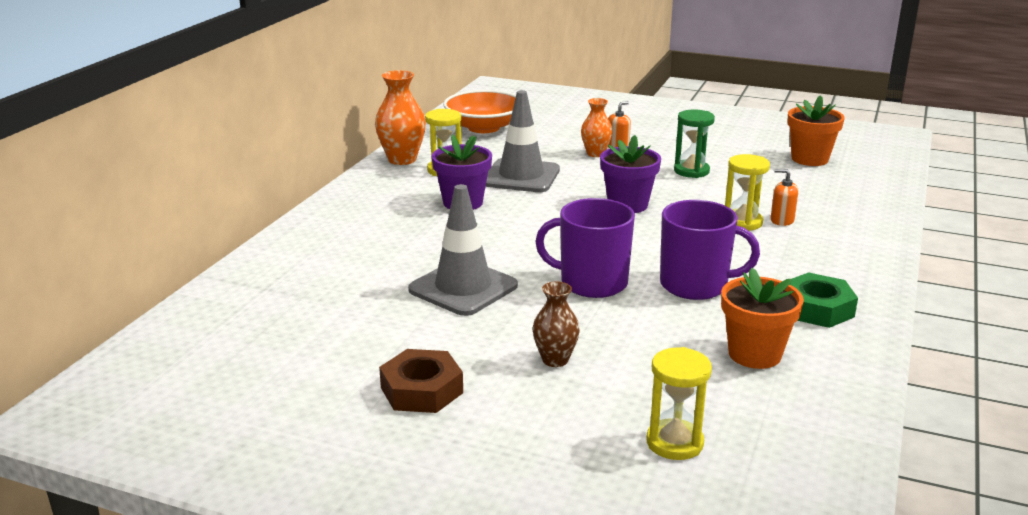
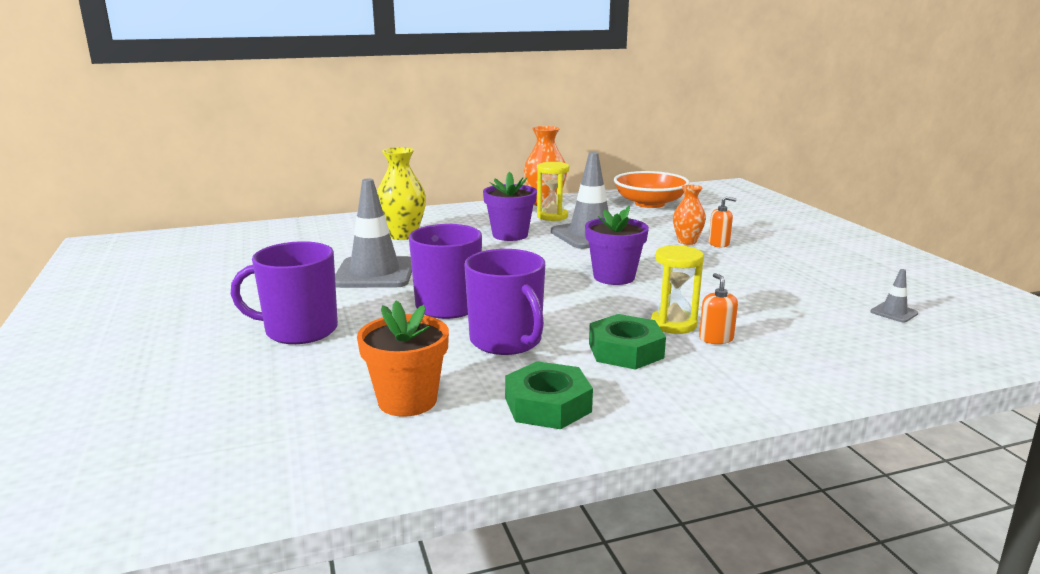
camera: 50 degrees right, 5 degrees down
(376, 244) = (403, 235): none -> yellow vase
(421, 390) = (208, 306): brown nut -> none
(555, 360) = (299, 330): brown vase -> purple mug
(674, 443) = (205, 410): yellow hourglass -> none
(691, 171) = (736, 278): green hourglass -> none
(765, 253) = (625, 351): none -> green nut
(809, 159) = (894, 312): orange flower pot -> grey traffic cone

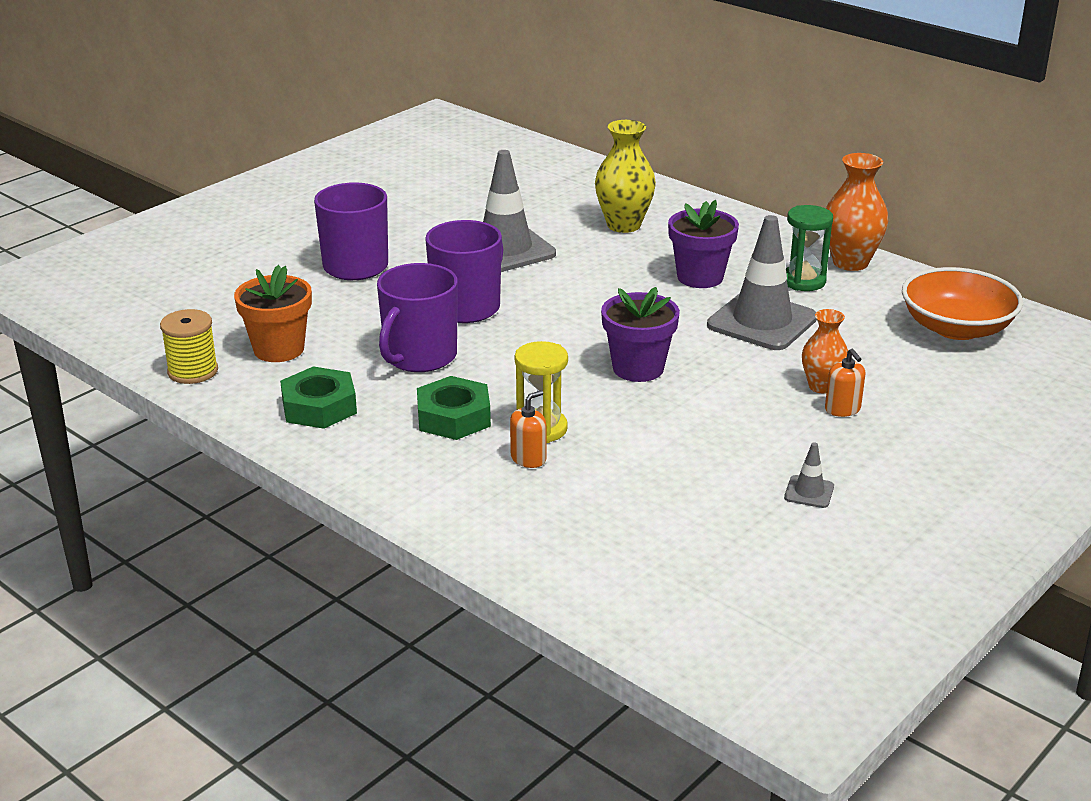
camera: 60 degrees right, 10 degrees up
(388, 462) = (193, 371): none -> yellow spool
(552, 216) = (803, 281): yellow hourglass -> green hourglass
(894, 312) = (724, 562): grey traffic cone -> grey traffic cone (809, 492)

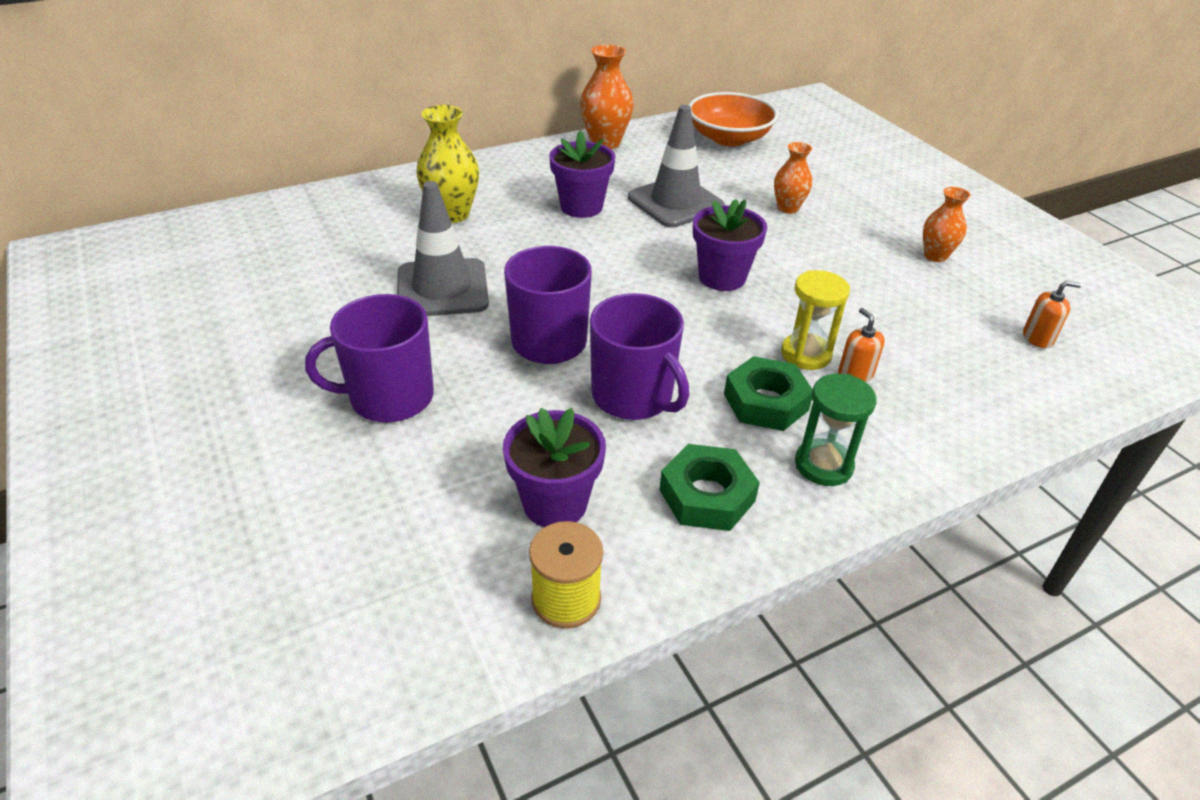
camera: 70 degrees left, 10 degrees up
(279, 349) = (555, 503): orange flower pot -> purple flower pot
(803, 281) = (621, 168): green hourglass -> green hourglass (823, 465)
(809, 492) = (935, 256): grey traffic cone -> orange vase
(842, 409) = (824, 210): orange soap dispenser -> orange soap dispenser (1037, 338)

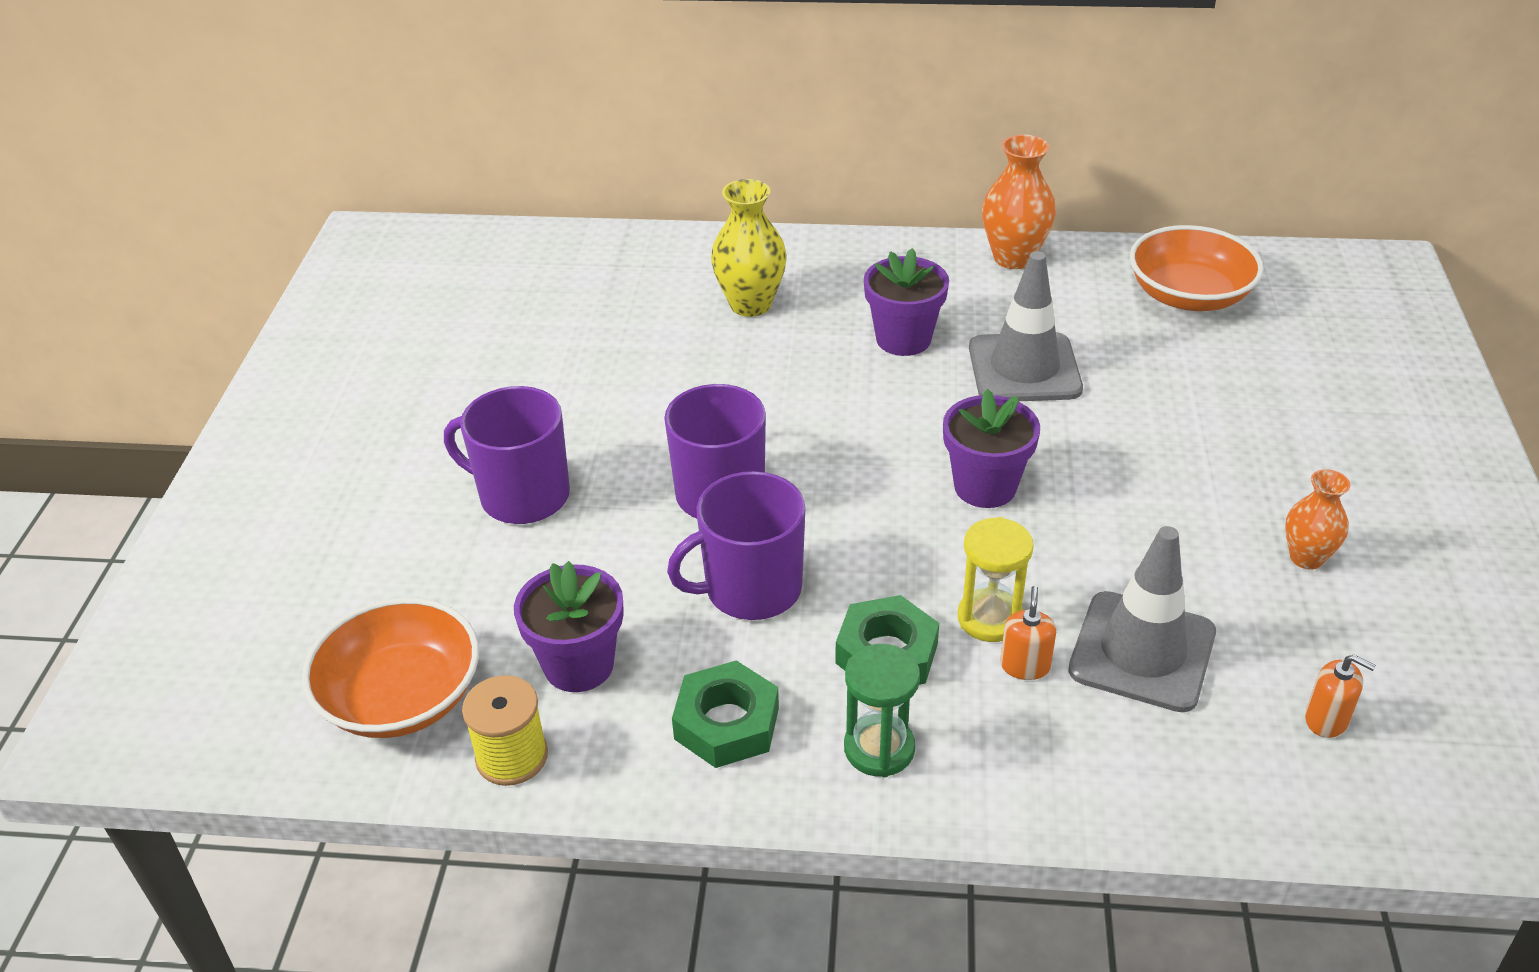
camera: 35 degrees right, 0 degrees up
(423, 597) = (402, 697): none -> orange bowl
(442, 288) = (666, 393): grey traffic cone -> grey traffic cone (1142, 651)
(633, 396) = (751, 589): purple mug -> purple mug turned 75 degrees clockwise
(788, 208) = (1166, 422): orange vase -> none

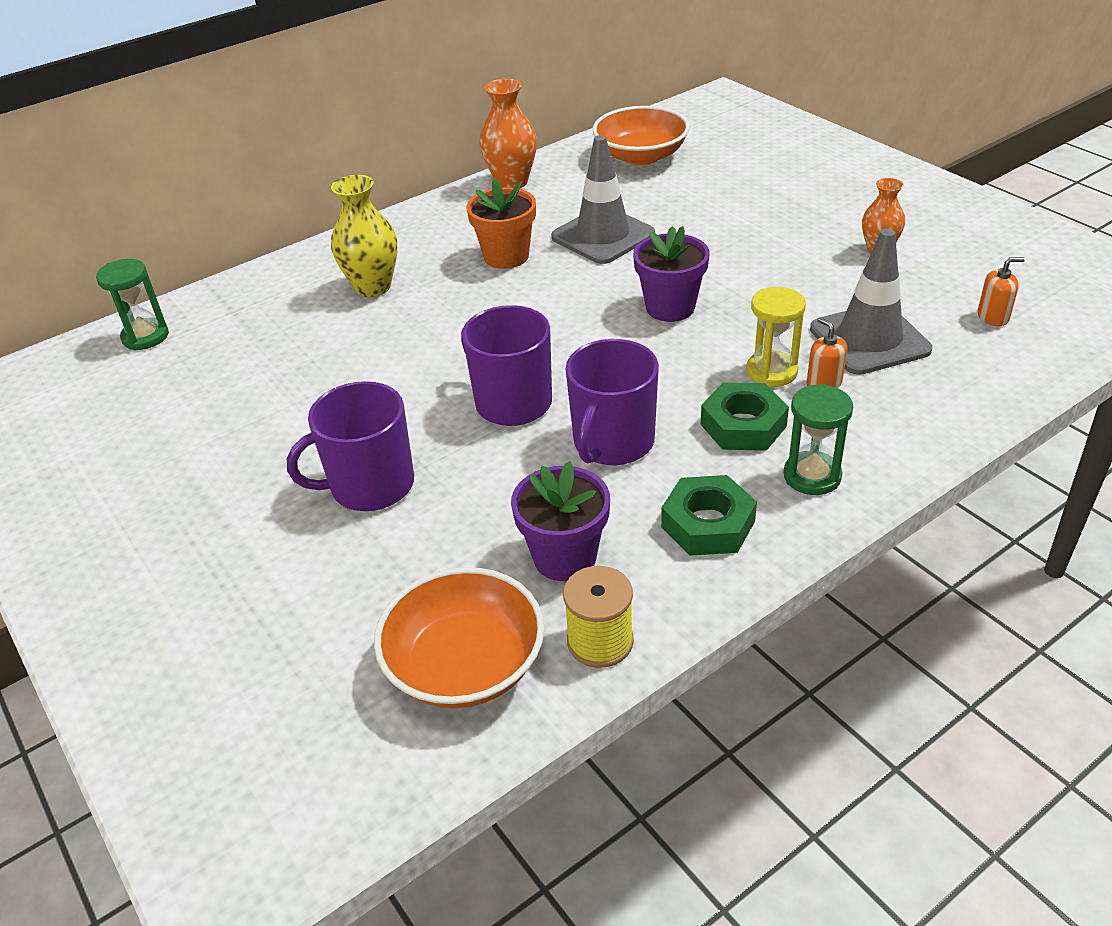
camera: 40 degrees left, 0 degrees up
(529, 252) = (145, 337): none -> green hourglass
(903, 339) = (506, 256): purple flower pot -> orange flower pot

